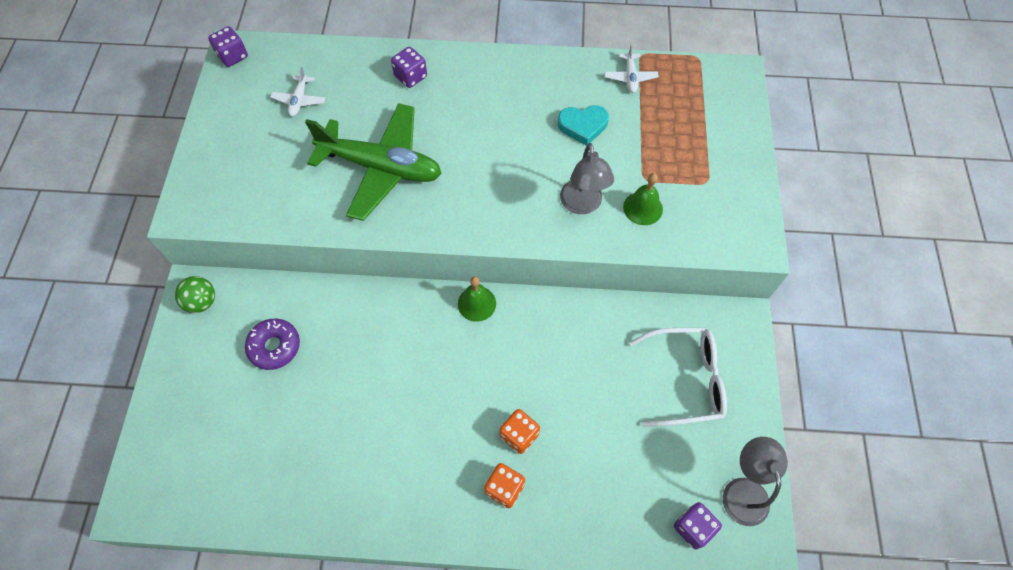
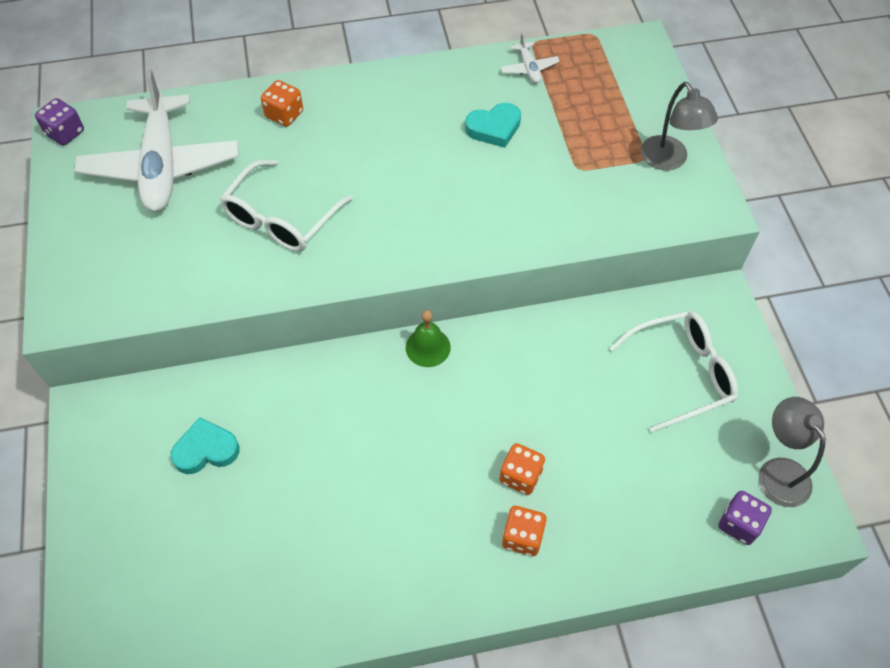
camera: 15 degrees left, 5 degrees down
(202, 302) = (101, 421): green ball -> none
(275, 347) = (206, 450): purple donut -> turquoise heart
(299, 100) = (162, 165): white plane -> white plane, size x2.44
(381, 167) = (282, 218): green plane -> white glasses
(411, 77) = (284, 114): purple dice -> orange dice
(582, 205) = (520, 209): grey lamp -> grey lamp (668, 160)
(643, 208) = (586, 198): green bell -> none

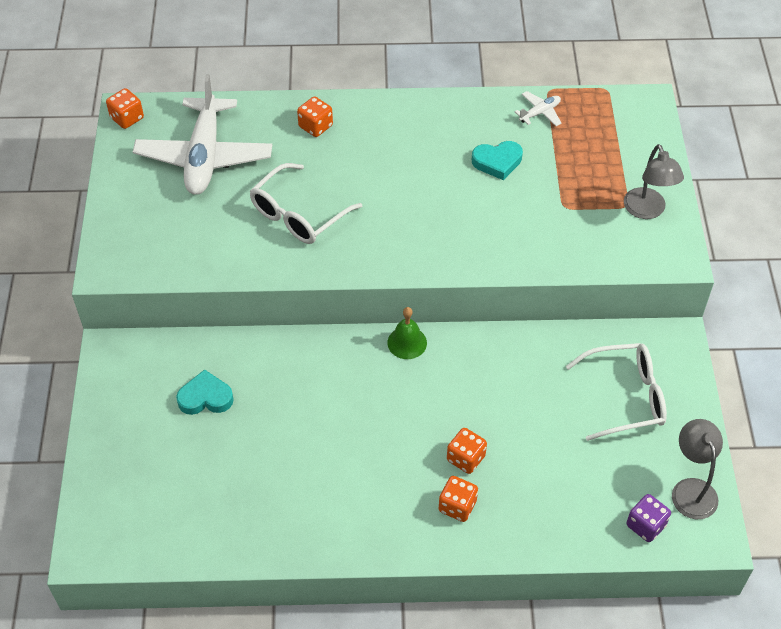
camera: 10 degrees right, 5 degrees down
(65, 133) = (127, 118): purple dice -> orange dice
(529, 68) = (540, 113): white plane -> white plane turned 120 degrees counterclockwise

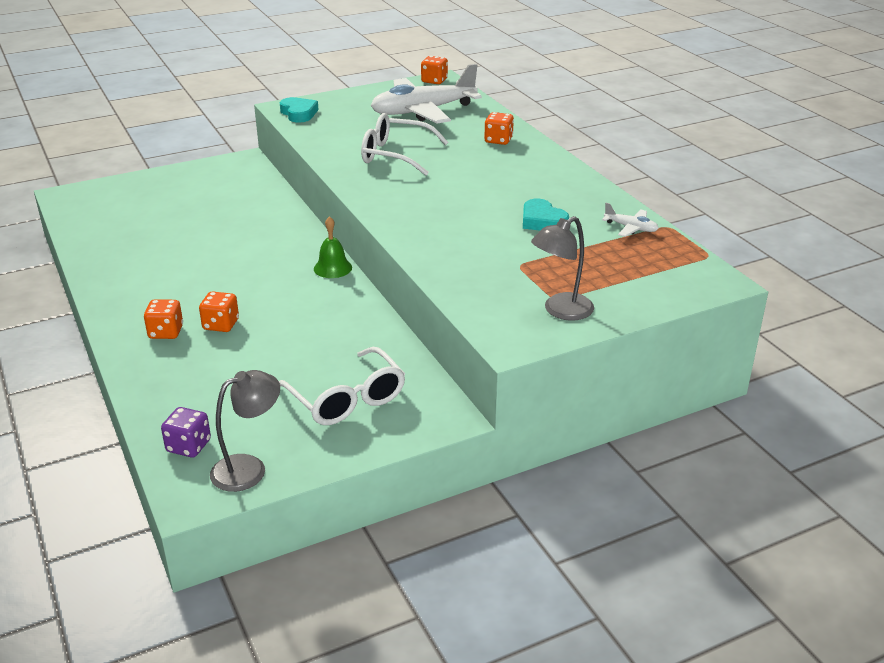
camera: 65 degrees right, 20 degrees down
(205, 397) = (221, 201): turquoise heart -> turquoise heart (299, 113)

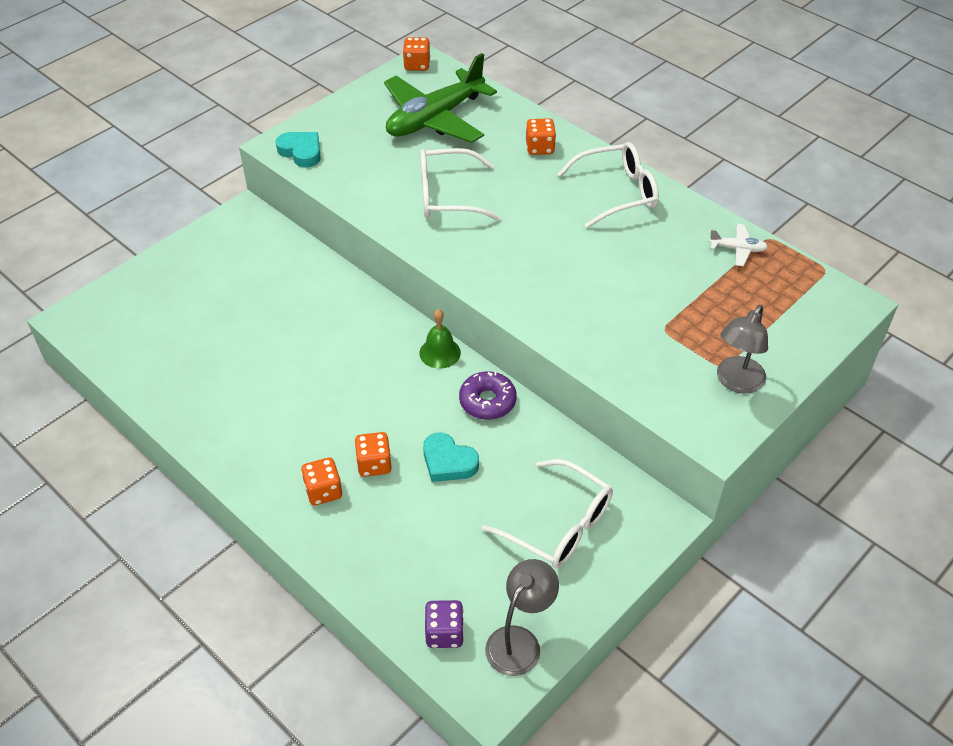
camera: 20 degrees left, 15 degrees up
(349, 306) = (487, 401): none -> purple donut
(423, 111) = (435, 118): white plane -> green plane
(542, 221) = (650, 260): turquoise heart -> turquoise heart (448, 462)
(544, 176) = (616, 193): none -> white glasses

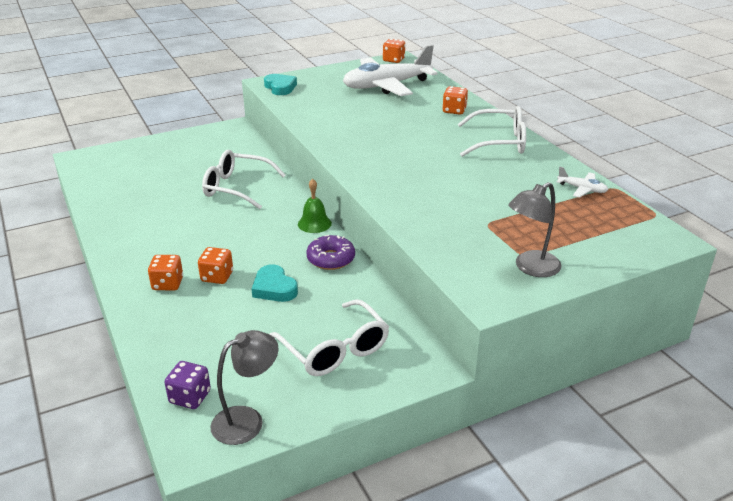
camera: 20 degrees right, 15 degrees down
(435, 118) = (386, 86): green plane -> white plane
(448, 196) = (366, 123): white glasses -> white glasses (237, 188)

